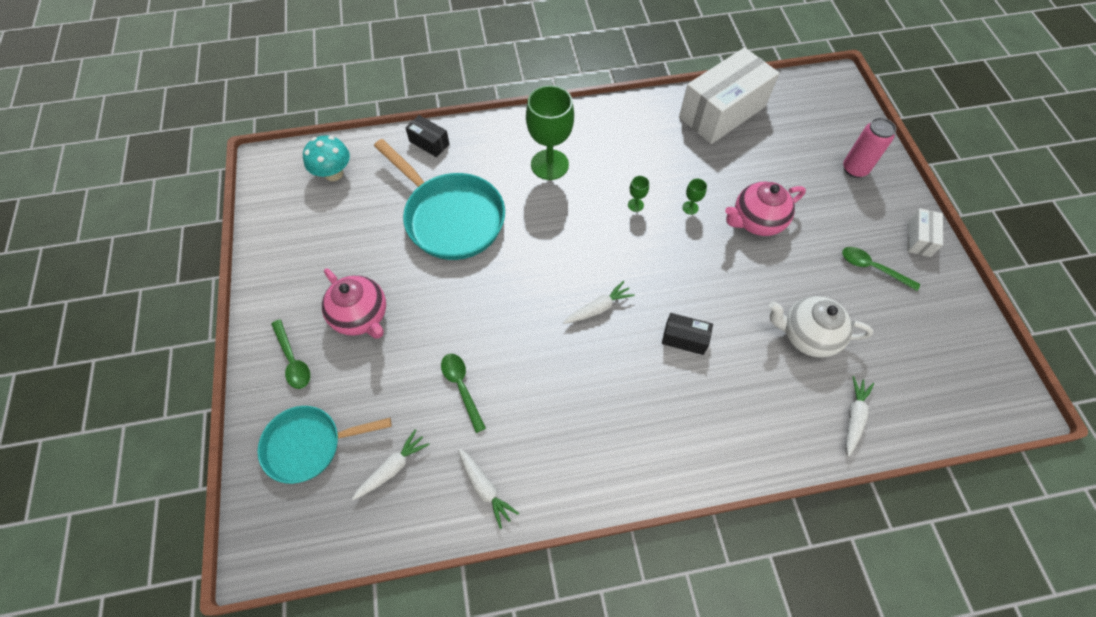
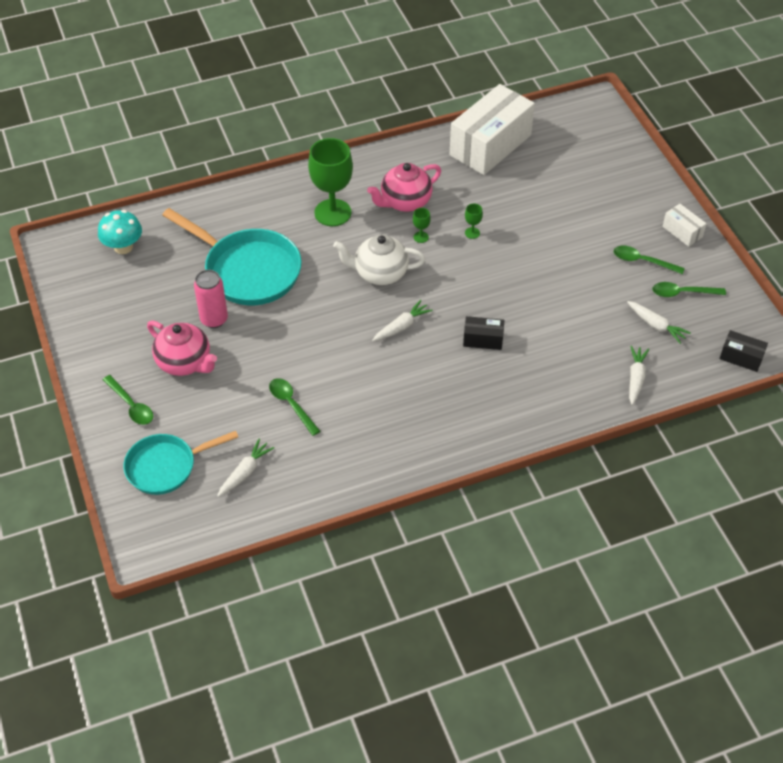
camera: 10 degrees left, 10 degrees down
(429, 143) = (210, 208): black box -> black box (741, 357)
(485, 488) = (329, 475): white carrot -> white carrot (656, 325)
(756, 221) = (534, 236): pink teapot -> pink teapot (405, 202)
(807, 335) = (590, 322): white teapot -> white teapot (380, 273)
(854, 169) = (620, 180): pink can -> pink can (214, 319)
(915, 314) = (682, 293): none -> green spoon
(919, 238) = (682, 232): white box -> white box turned 45 degrees counterclockwise

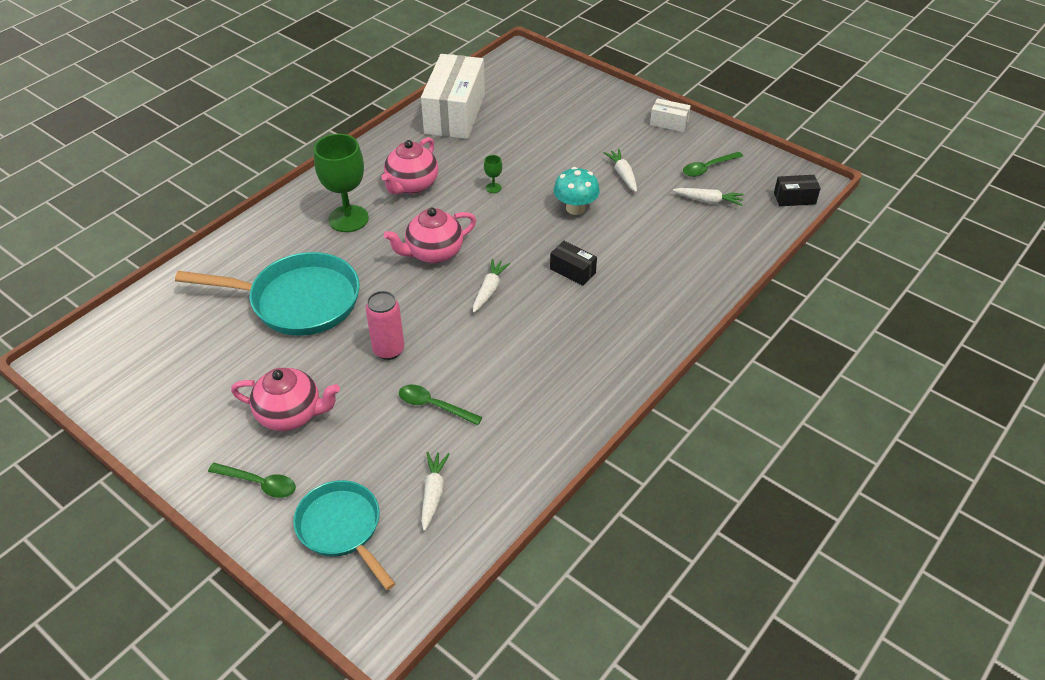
camera: 30 degrees left, 5 degrees down
(123, 247) = (144, 331): turquoise mushroom -> turquoise mushroom (575, 208)
(166, 467) = (342, 528): turquoise pan -> turquoise pan turned 105 degrees clockwise
(214, 319) = (294, 360): pink can -> pink can (388, 350)
(380, 273) = (433, 253): white teapot -> pink teapot
(421, 237) = (449, 208): green goblet -> none
(483, 340) = (572, 271): black box -> black box turned 60 degrees clockwise
(635, 378) = (727, 248): white carrot -> white carrot (623, 174)
(642, 261) = (656, 156): green spoon -> none

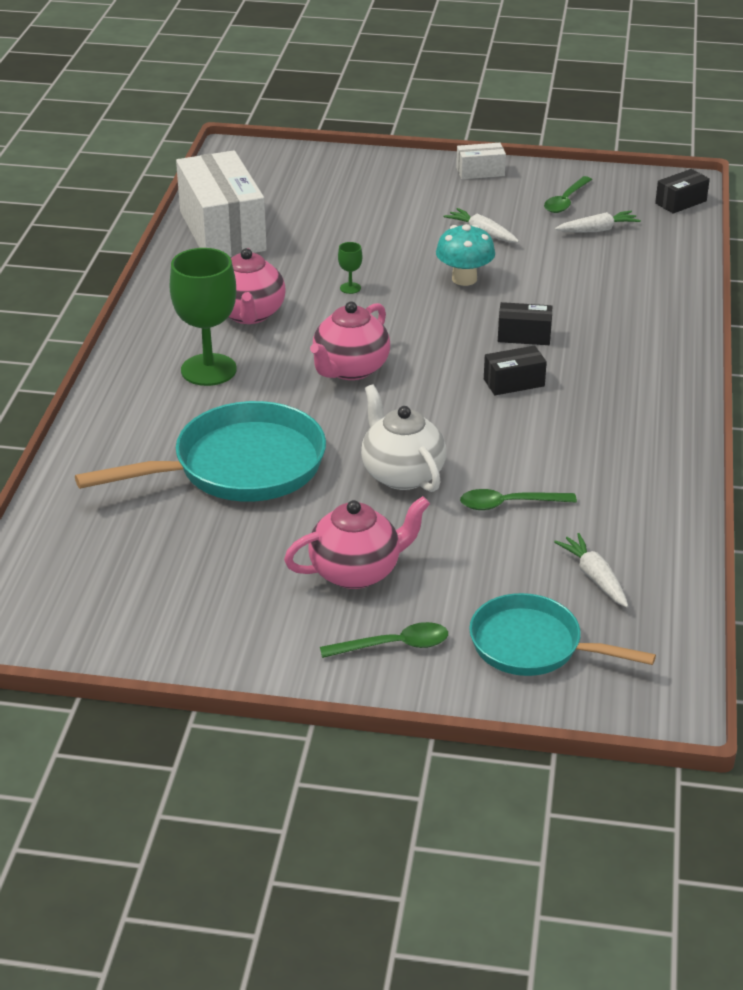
camera: 30 degrees left, 10 degrees down
(388, 350) = (401, 474): pink can -> white teapot
(489, 290) = (452, 382): white carrot -> none
(529, 307) = (514, 382): none -> black box

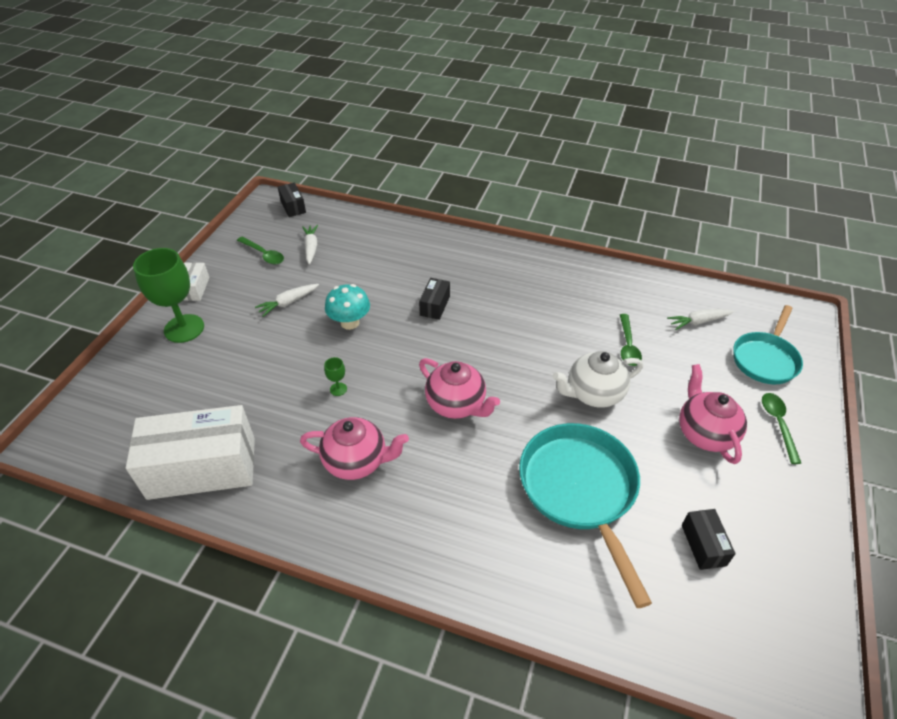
camera: 80 degrees left, 10 degrees up
(208, 370) = (437, 500): green goblet -> green goblet (184, 328)
(514, 382) = (491, 320): black box -> black box (703, 545)

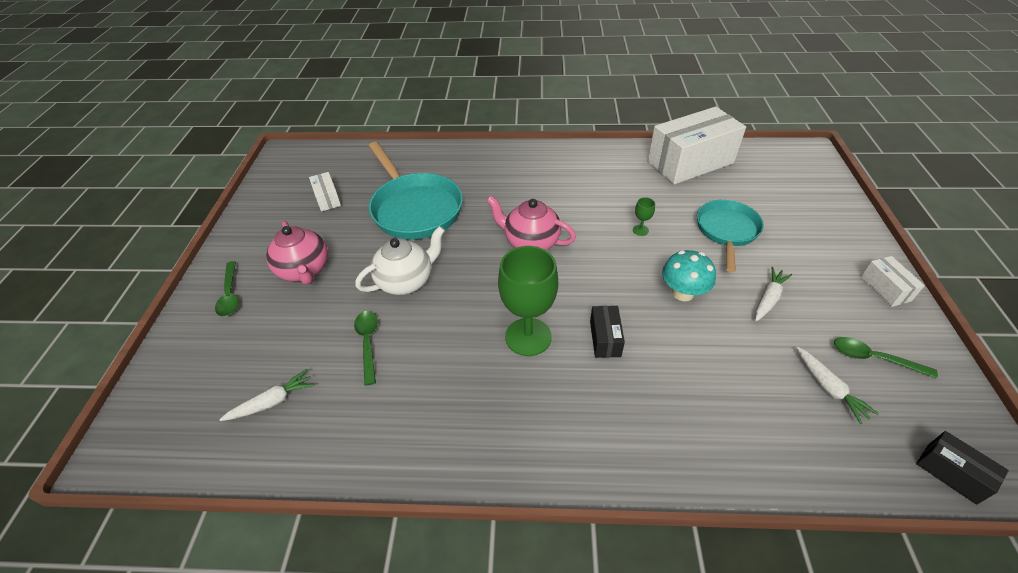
camera: 165 degrees right, 0 degrees up
(184, 328) = (834, 246): green goblet -> green goblet (528, 337)
(357, 461) = (587, 189): pink teapot -> none
(703, 545) = (327, 199): black box -> white box
(765, 359) = (208, 366): turquoise pan -> turquoise pan (727, 231)

